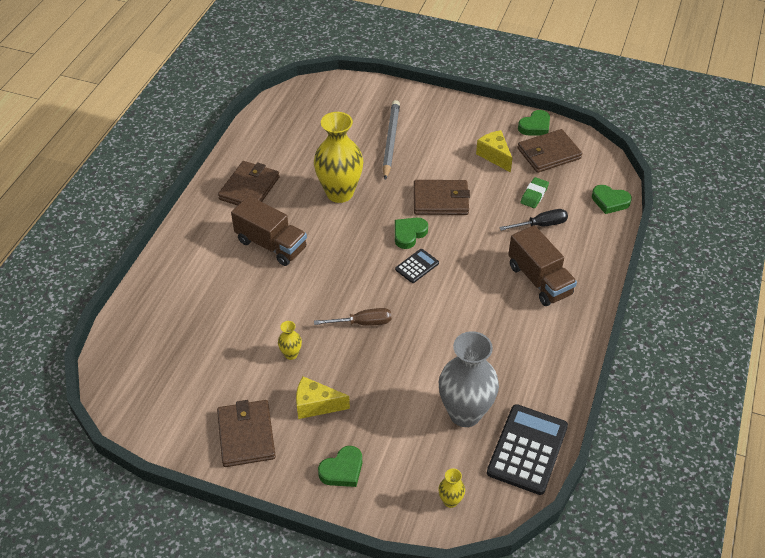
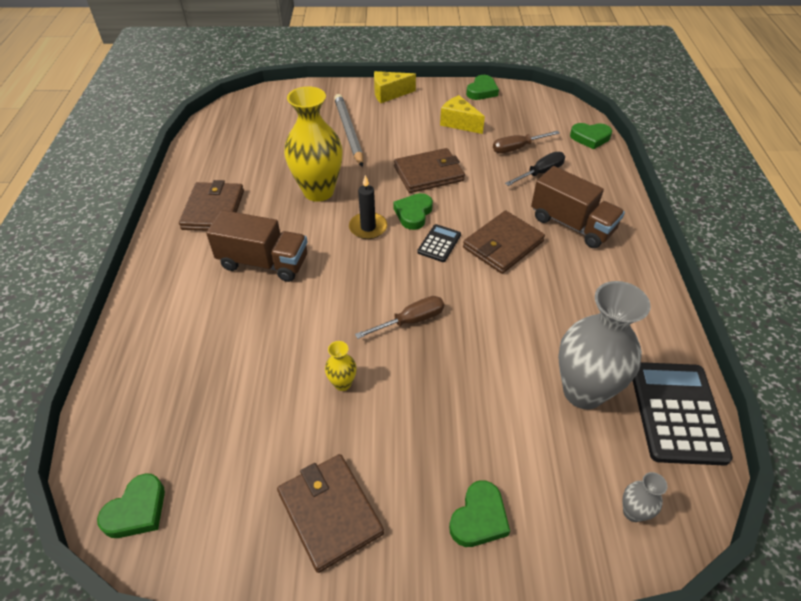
camera: 20 degrees left, 0 degrees up
(126, 395) = (137, 510): none -> green heart
(316, 405) = (403, 439): yellow cheese -> yellow cheese (389, 94)
(365, 236) = (368, 227): none -> black candle
(450, 501) = (633, 512): yellow vase -> grey vase
(534, 195) = (517, 148): green eraser -> brown screwdriver
(548, 153) = (508, 110): brown wallet -> brown wallet (503, 245)

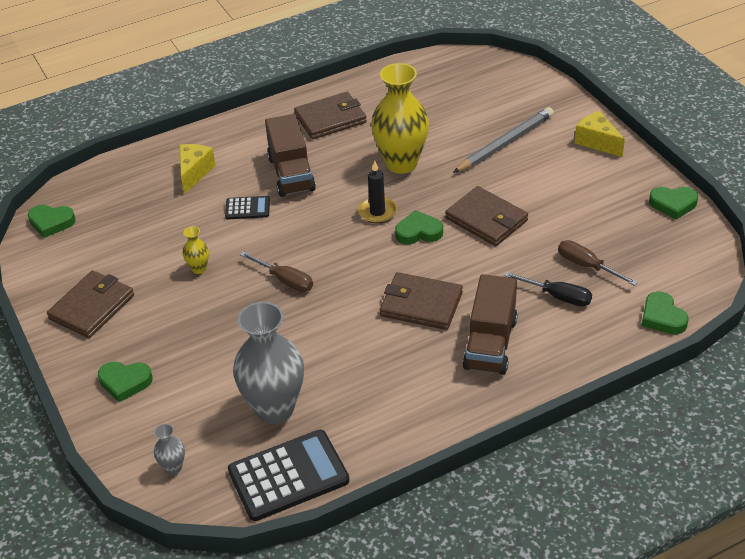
camera: 65 degrees right, 5 degrees down
(439, 243) = (390, 263): black calculator -> black calculator (247, 208)
(459, 123) = (592, 209): yellow cheese -> yellow cheese (194, 173)

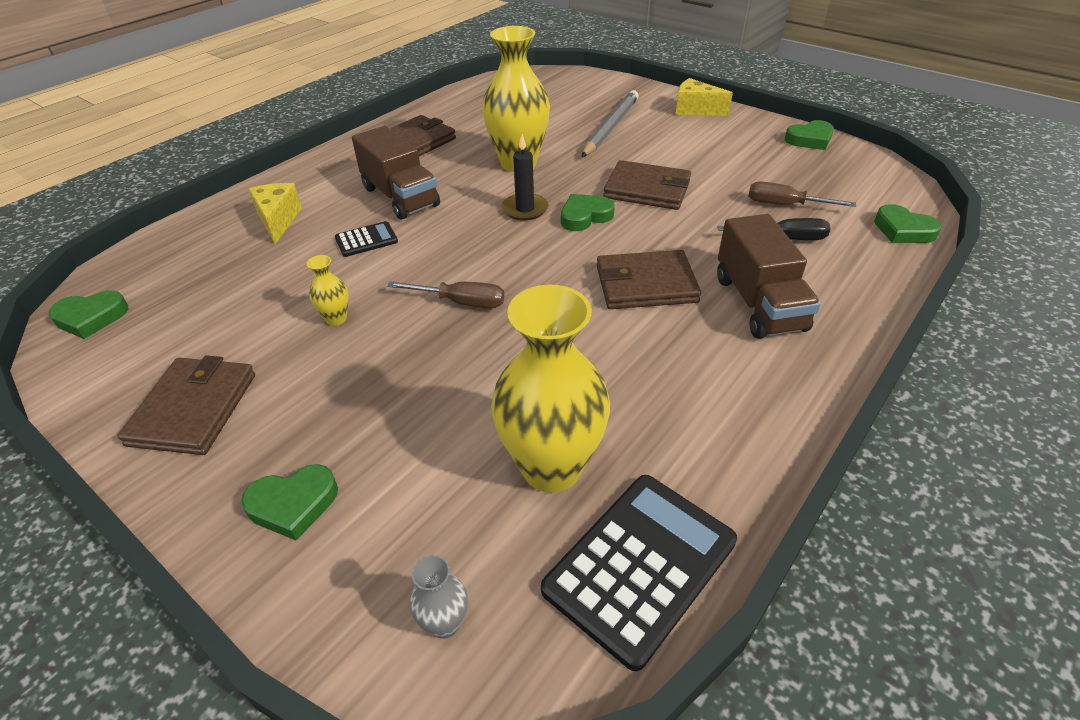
camera: 25 degrees left, 0 degrees up
(274, 409) = (551, 467): grey vase -> yellow vase

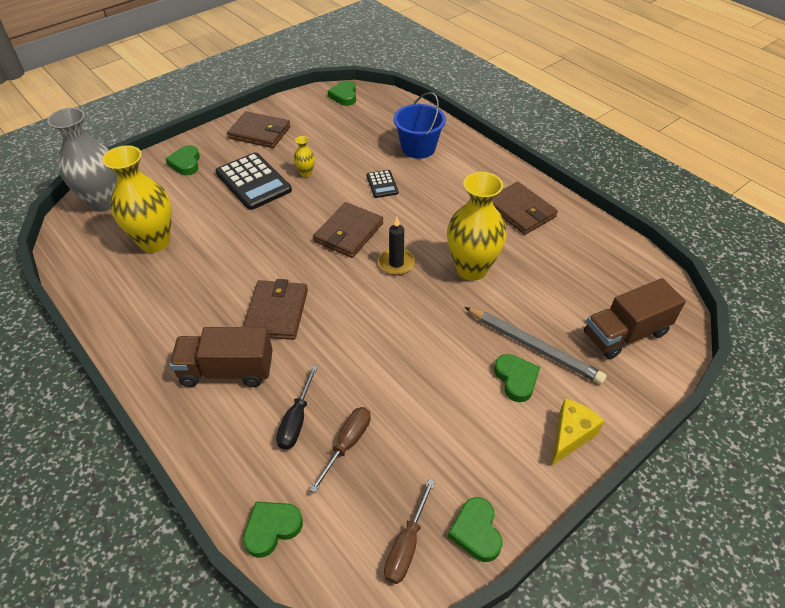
camera: 100 degrees right, 5 degrees up
(278, 221) = (418, 148): yellow cheese -> blue bucket
(400, 197) = (434, 200): brown truck -> brown truck (625, 333)
(445, 623) = (103, 202): grey vase -> grey vase, size x2.35
(461, 302) = (298, 221): brown screwdriver -> brown screwdriver (406, 545)
(585, 216) = (374, 296): green heart -> green heart (516, 379)
(640, 565) = (86, 262): black calculator -> black calculator (253, 182)
(647, 189) = (404, 346): brown wallet -> brown wallet (348, 232)

